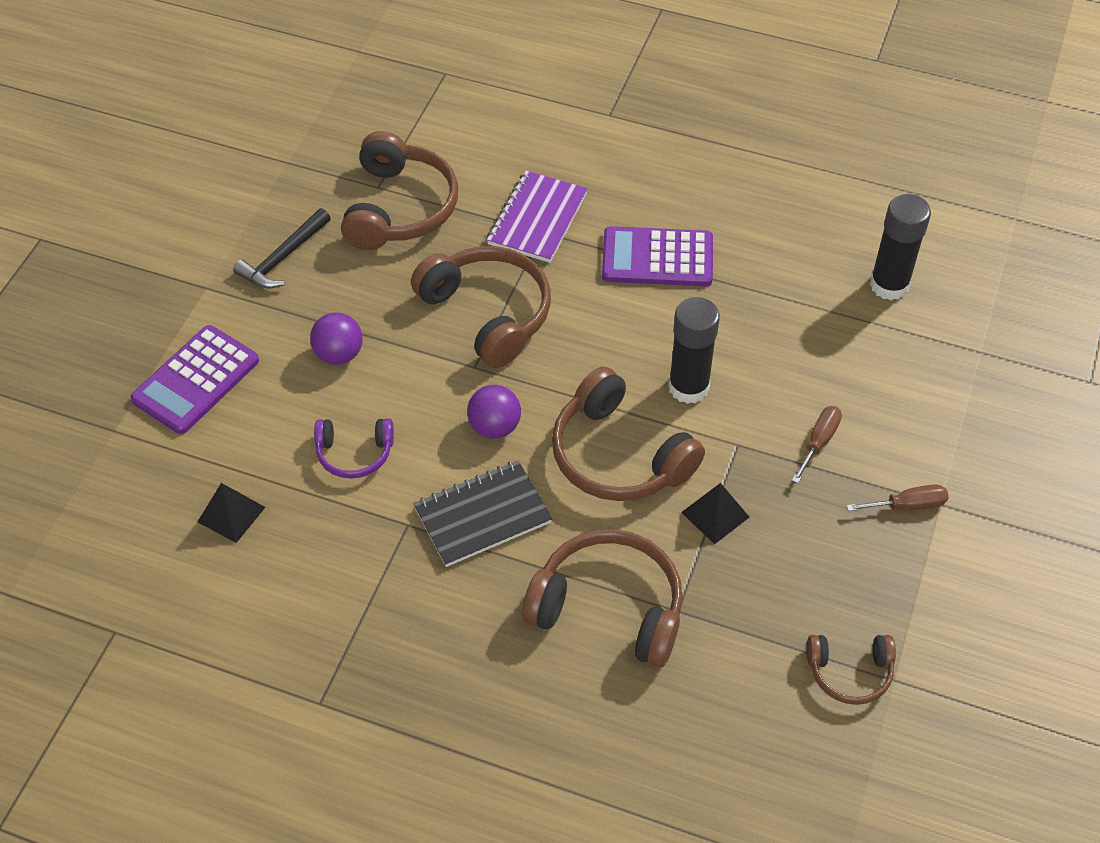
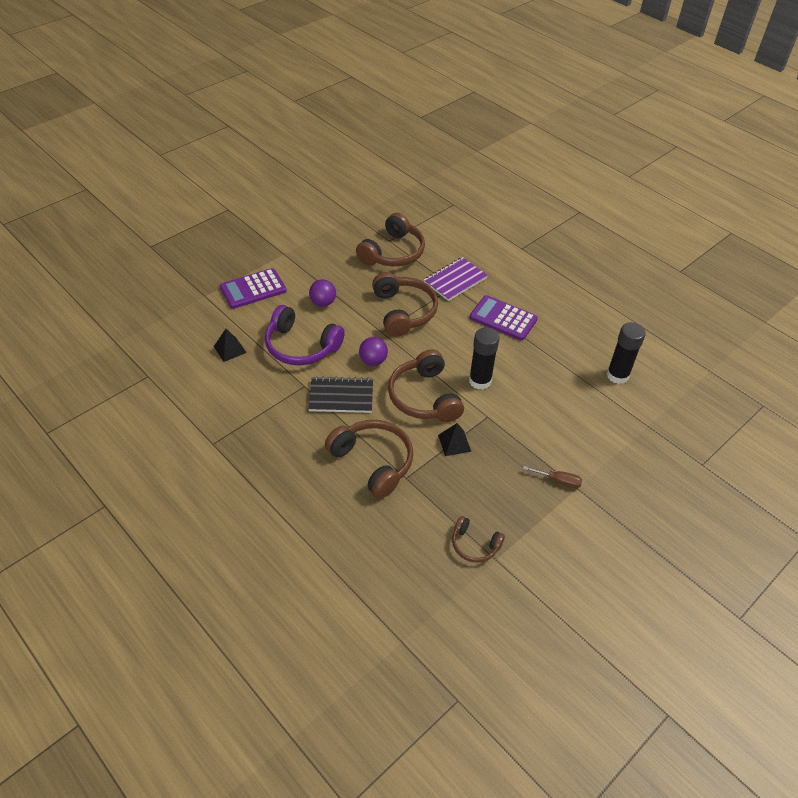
camera: 25 degrees right, 5 degrees down
(283, 258) = (325, 254): black hammer -> none
(354, 453) = (301, 346): purple headphones -> purple headphones, size x1.80
(819, 442) = (530, 432): brown screwdriver -> none

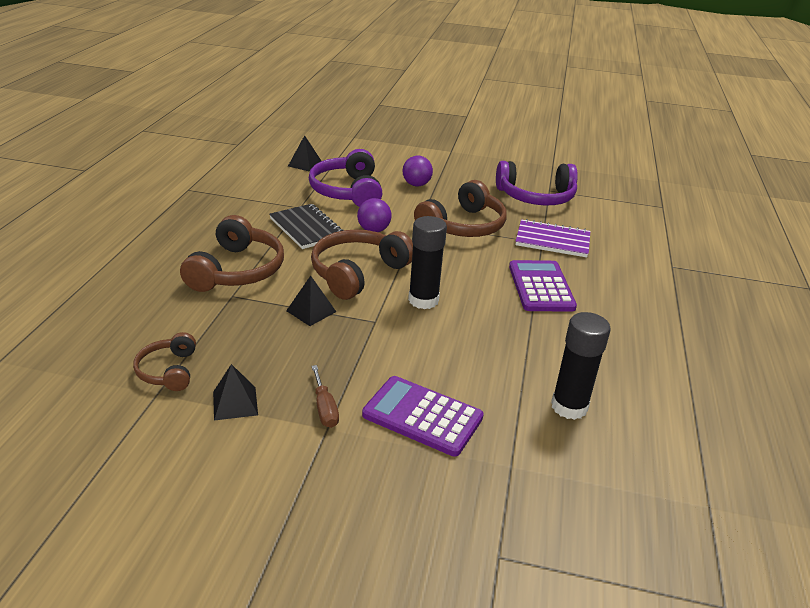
camera: 55 degrees right, 15 degrees down
(253, 289) = (388, 152): purple calculator -> purple calculator (422, 416)
(393, 252) = (536, 197): brown headphones -> purple headphones
(529, 522) = (235, 403): none -> black pyramid

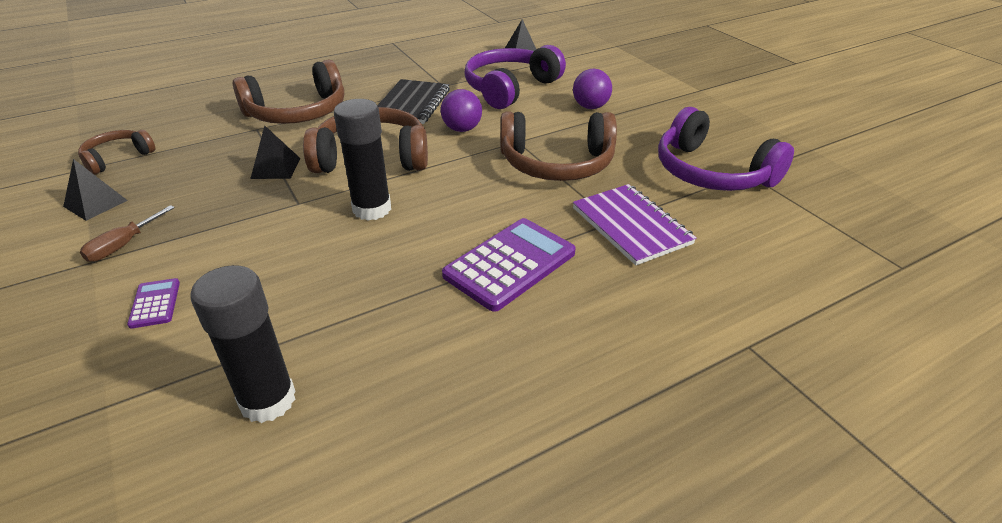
camera: 50 degrees right, 5 degrees up
(422, 416) = (155, 303): purple calculator -> purple calculator, size x0.48

